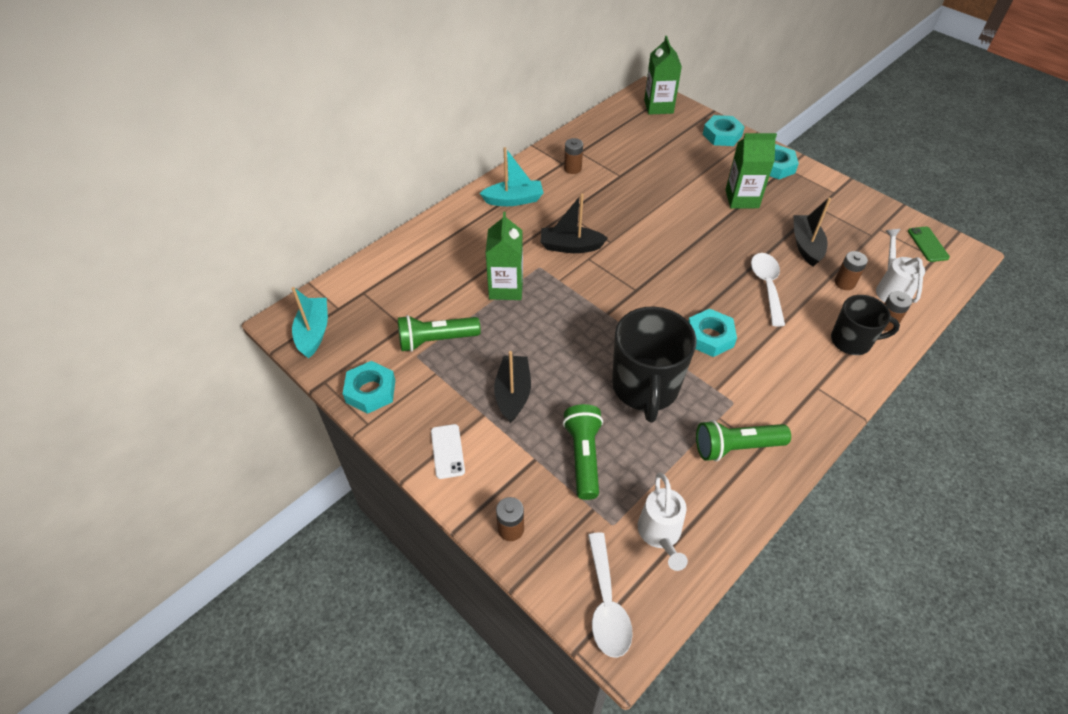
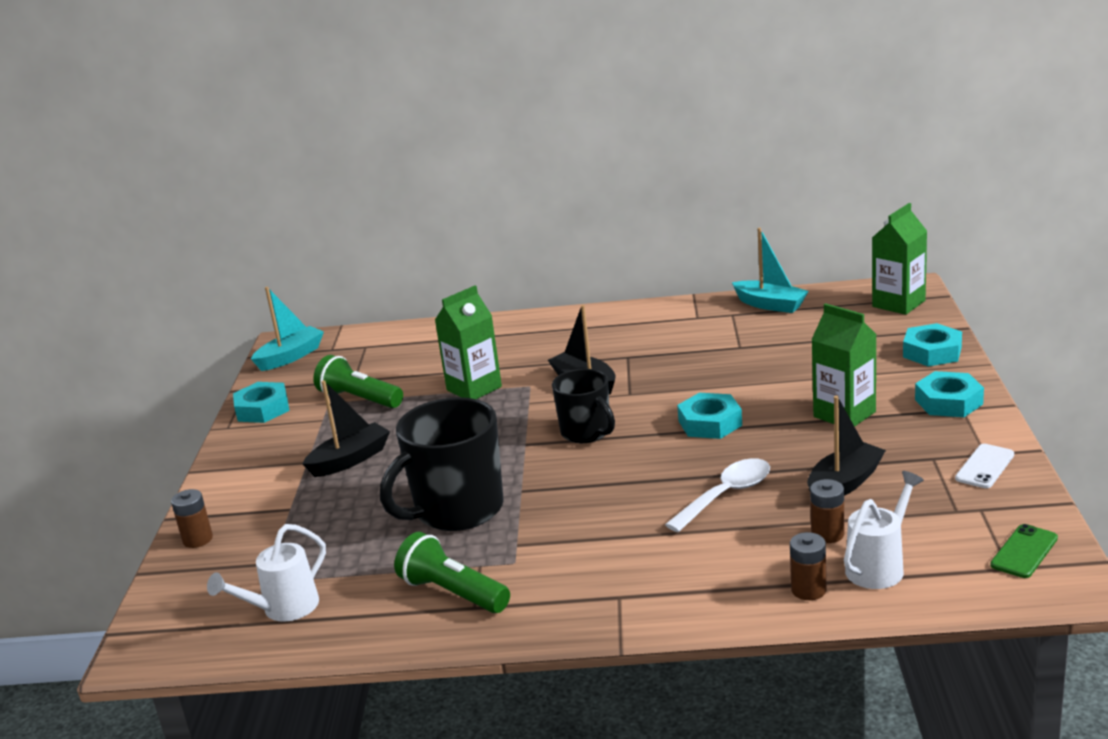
camera: 50 degrees right, 25 degrees down
(447, 451) = (244, 470): white phone -> white phone (985, 467)
(514, 200) = (597, 329): turquoise boat -> turquoise boat (770, 305)
(572, 168) = (699, 325): brown battery -> none
(583, 456) = (324, 527): green flashlight -> none
(606, 604) = (172, 622): white spoon -> none
(710, 337) = (586, 505): turquoise nut -> turquoise nut (710, 423)
(852, 341) = (734, 583): black mug -> black mug (586, 432)

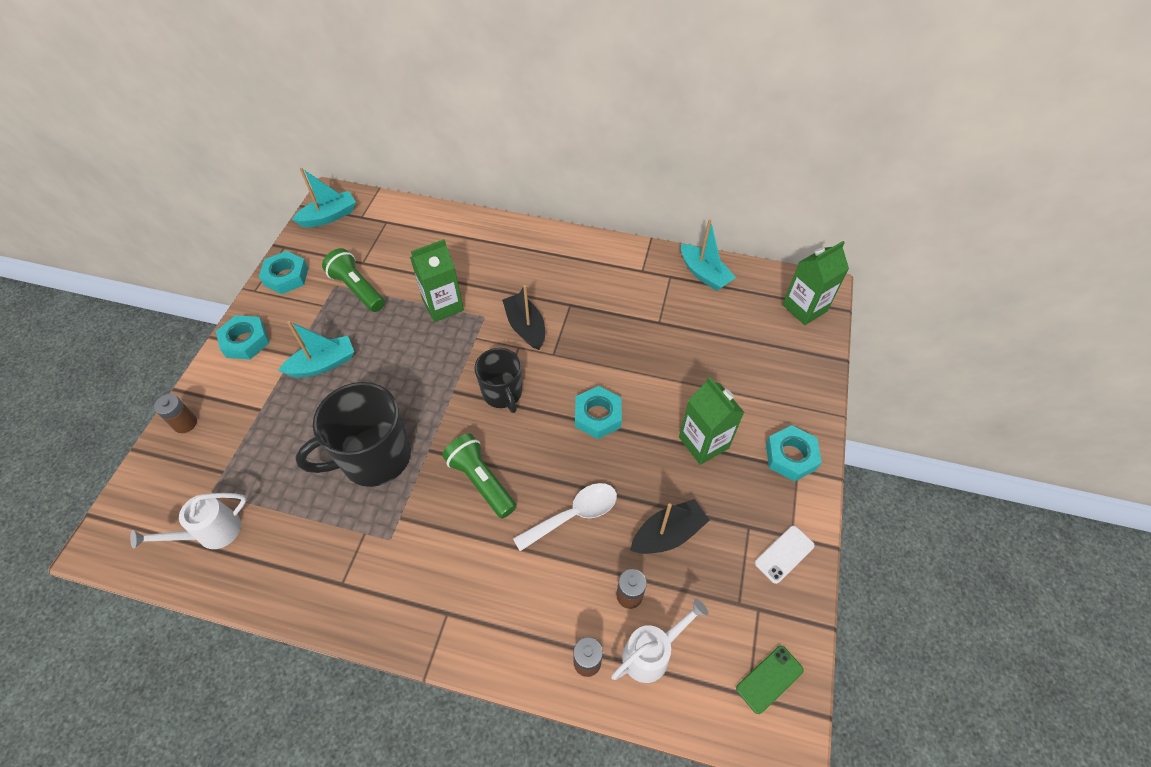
camera: 10 degrees right, 30 degrees up
(350, 460) = (323, 364): black boat -> turquoise boat
(453, 593) = (333, 560): green flashlight -> green flashlight (481, 481)
(932, 352) = (804, 384): turquoise nut -> turquoise nut (245, 341)

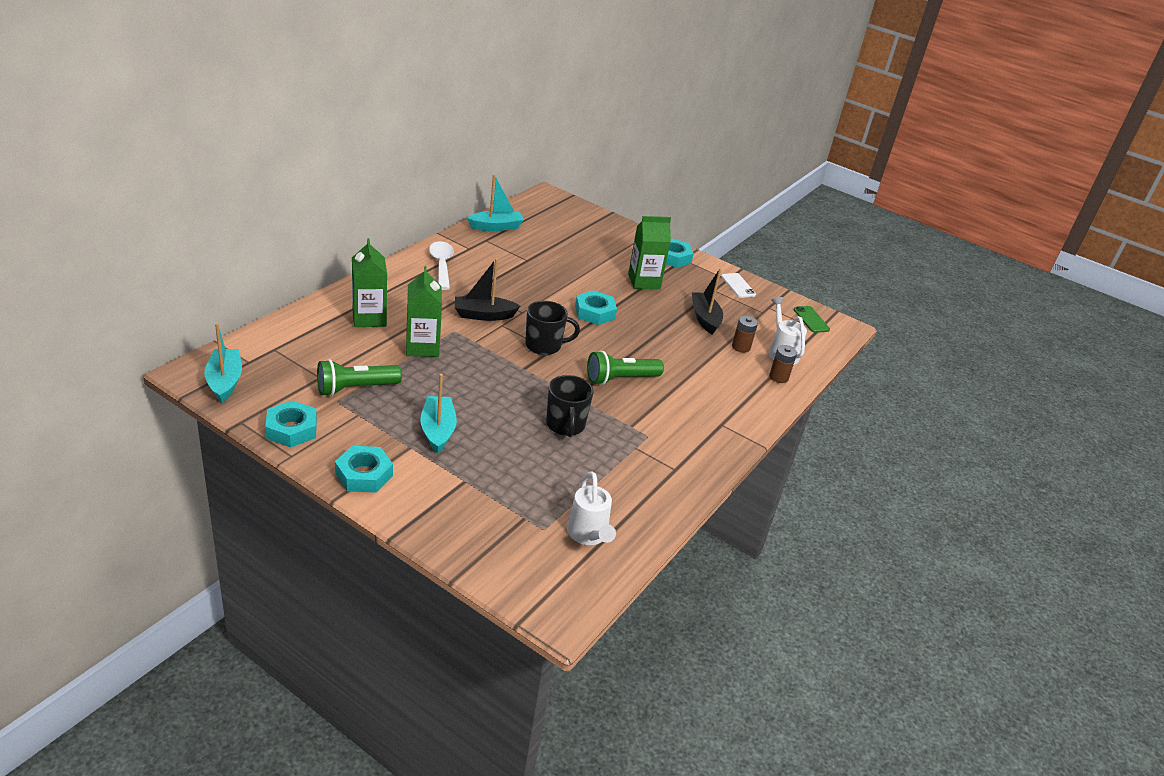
camera: 75 degrees left, 20 degrees down
(185, 423) = (446, 535): brown battery -> none
(374, 457) = (565, 425): black mug -> black mug, size x0.61
(573, 515) = (671, 349): white spoon -> white spoon (441, 265)
(804, 308) = (559, 206): green carton -> green carton (369, 318)

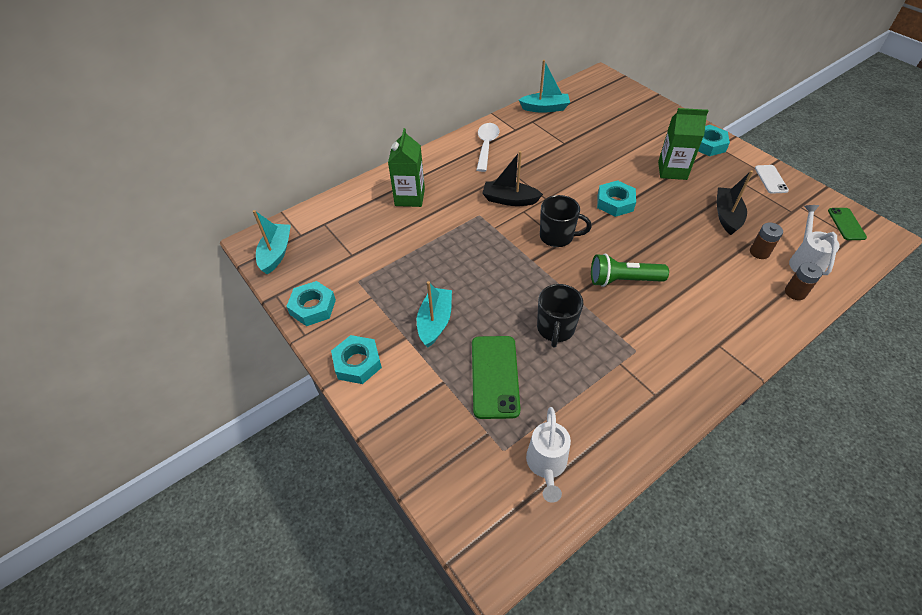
camera: 25 degrees right, 15 degrees up
(355, 388) = (377, 269): green flashlight -> none
(422, 347) = (446, 230): green carton -> none
(516, 470) = (495, 376): none -> green phone

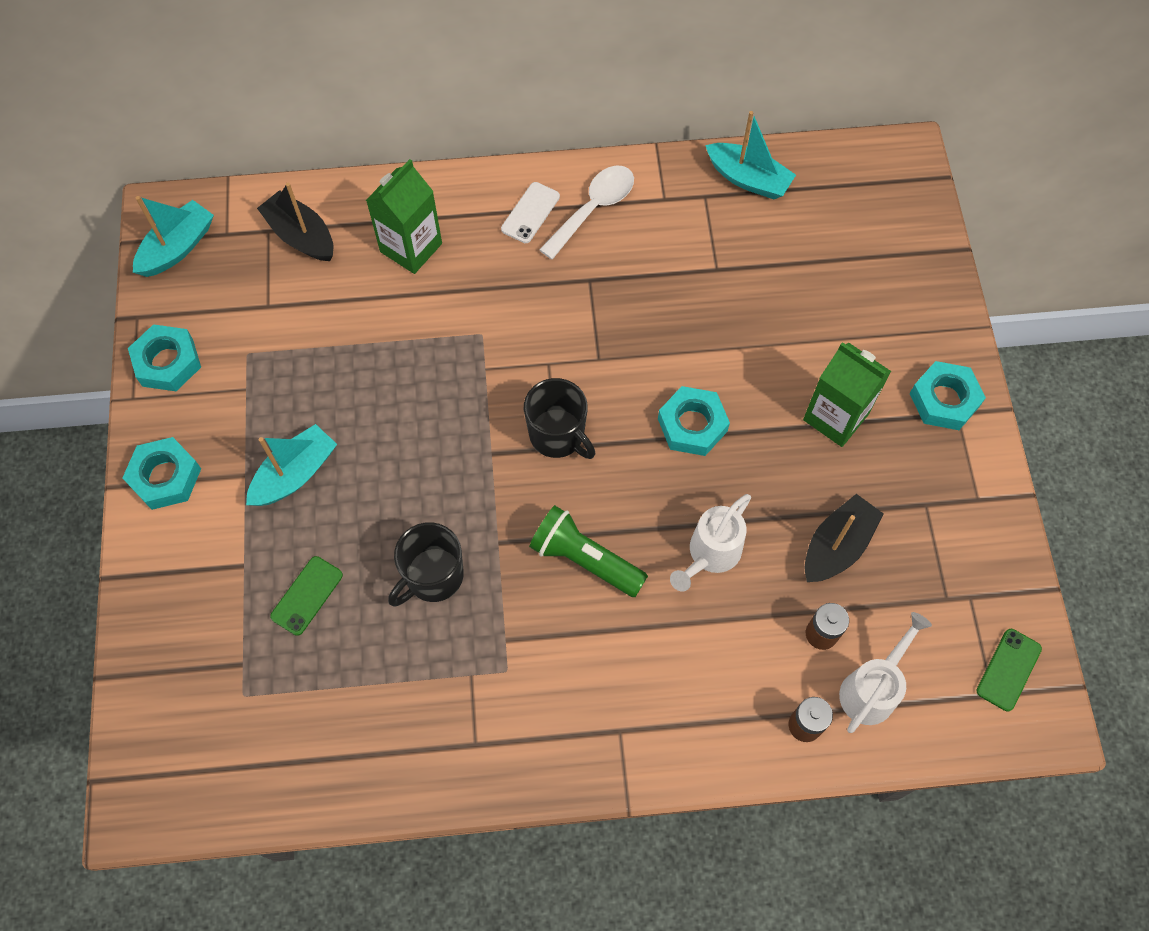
camera: 30 degrees right, 15 degrees up
(495, 376) = (307, 595): green phone -> green phone, size x0.58
(509, 200) = (545, 332): black boat -> black boat (301, 236)
(546, 465) = (274, 744): white watering can -> white watering can (710, 555)
(771, 179) = (977, 523): white phone -> white phone (530, 213)

